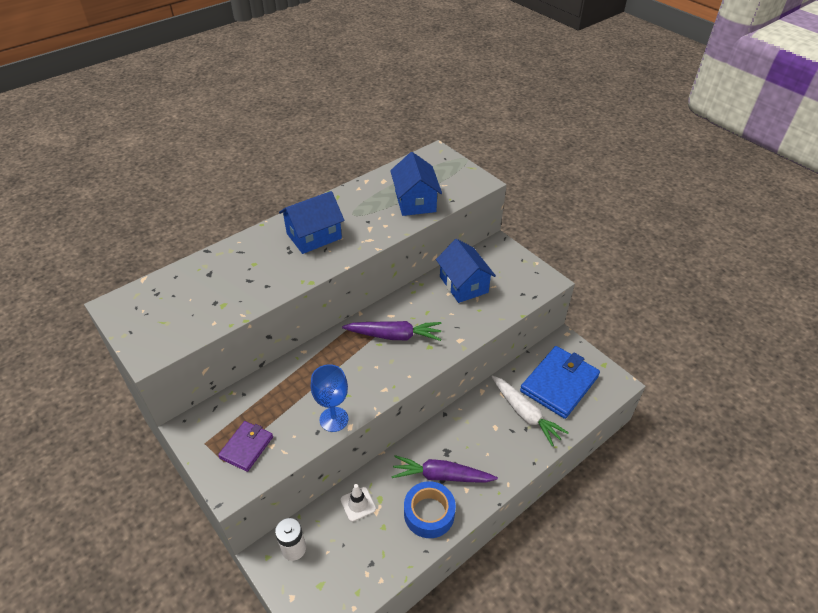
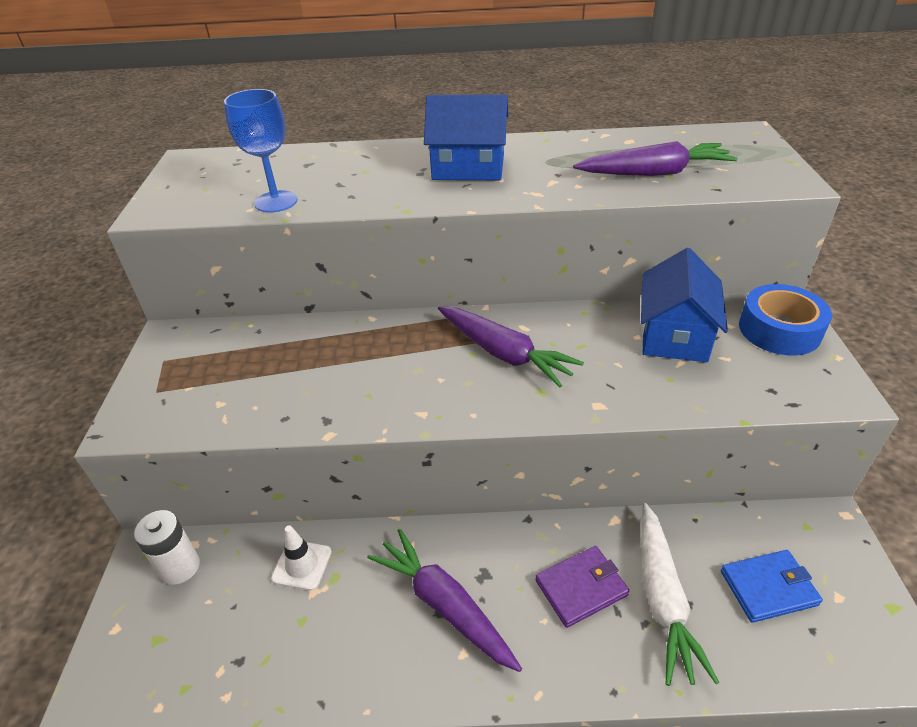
camera: 40 degrees right, 5 degrees down
(246, 447) = (194, 389): purple wallet -> purple wallet (581, 588)
(334, 419) = (319, 414): blue goblet -> blue goblet (276, 202)
(415, 201) = (654, 173): blue house -> purple carrot
(429, 513) = (377, 649): blue tape -> blue tape (779, 330)
(559, 384) = (768, 588): blue wallet -> blue wallet, size x0.54

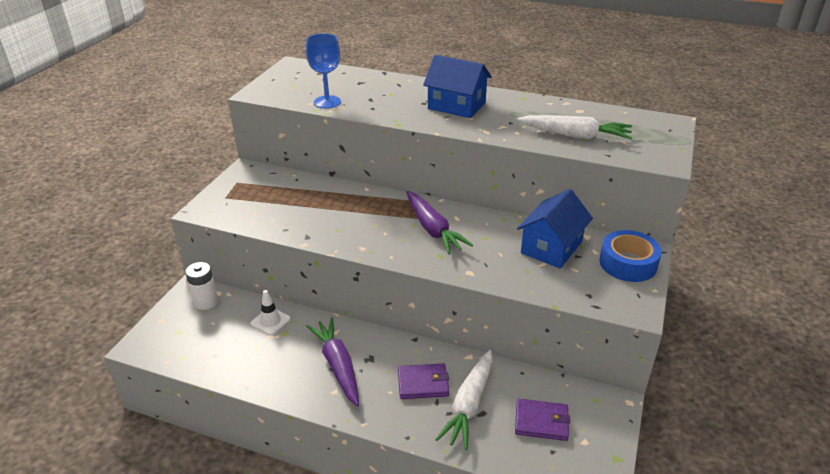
camera: 20 degrees right, 5 degrees down
(654, 173) = (575, 135): purple carrot -> white carrot
(768, 588) = (541, 422): blue wallet -> purple wallet

